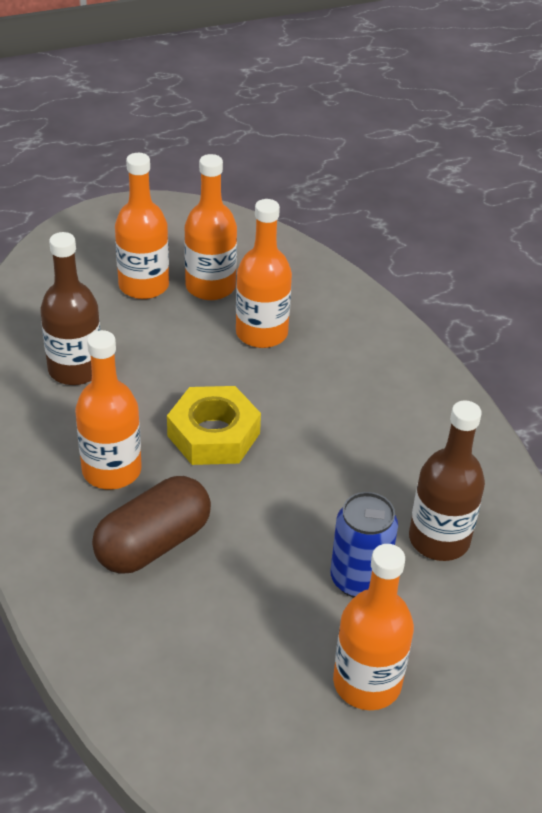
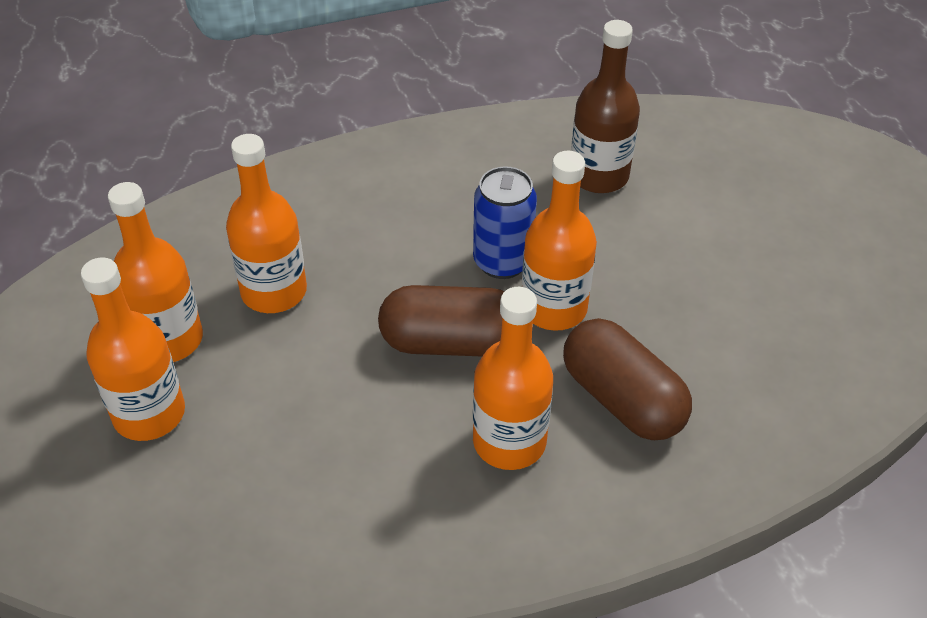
camera: 85 degrees left, 5 degrees up
(75, 369) = (318, 489): brown bottle -> none
(213, 434) = (451, 342): yellow nut -> brown capsule
(358, 579) = (654, 236): blue can -> blue can (502, 262)
(367, 683) = (772, 240): orange bottle -> orange bottle (553, 308)

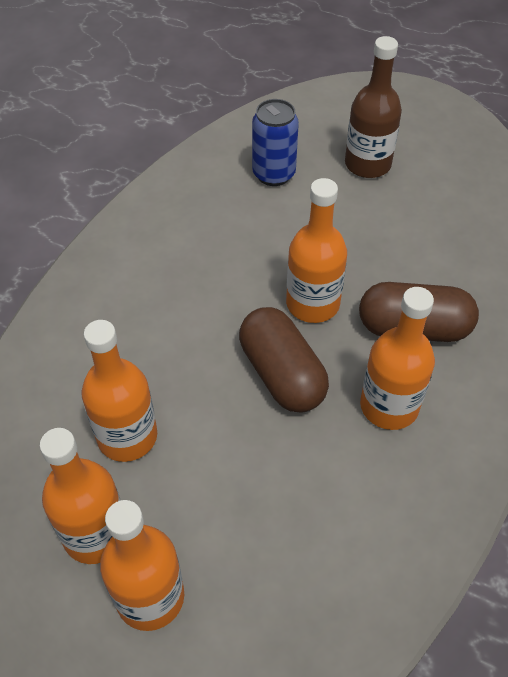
camera: 45 degrees left, 5 degrees up
(451, 342) = (282, 374): brown capsule -> brown capsule turned 75 degrees counterclockwise
(502, 262) = (248, 298): blue can -> blue can (273, 174)
(598, 176) = (237, 201): brown bottle -> brown bottle (367, 164)

